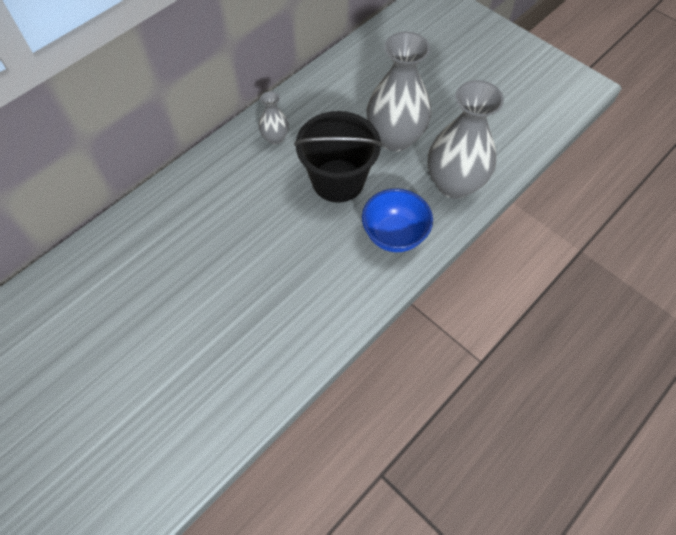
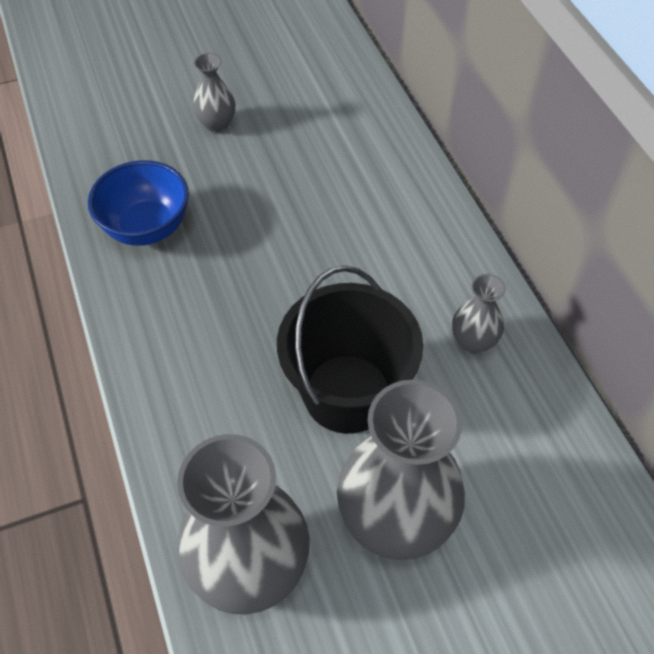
camera: 115 degrees right, 5 degrees down
(145, 352) = (217, 124): none -> grey vase
(394, 235) = (208, 426): blue bowl -> blue bowl (147, 228)

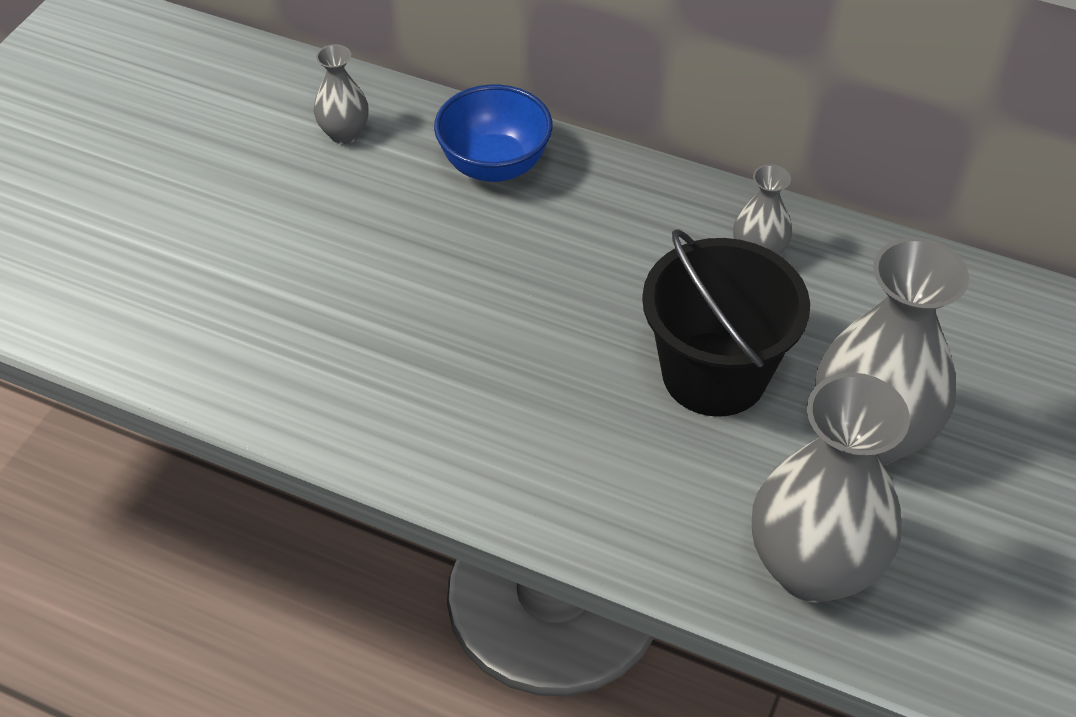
camera: 45 degrees left, 5 degrees down
(147, 228) = (343, 381): blue bowl -> blue bowl (494, 165)
(217, 124) = (280, 236): grey vase -> grey vase (344, 133)

